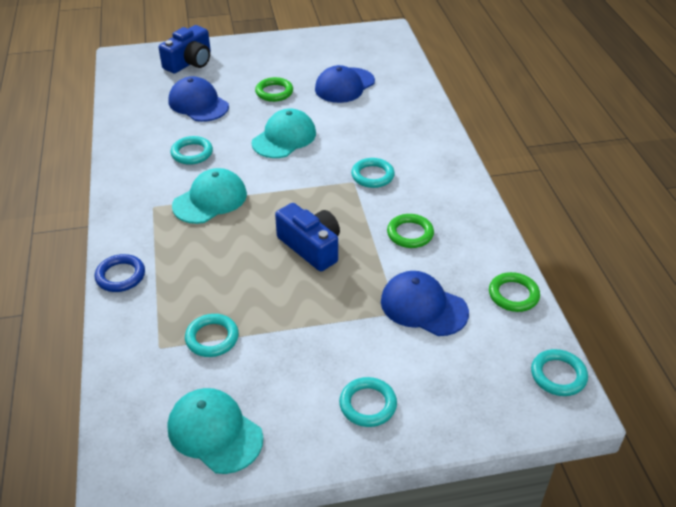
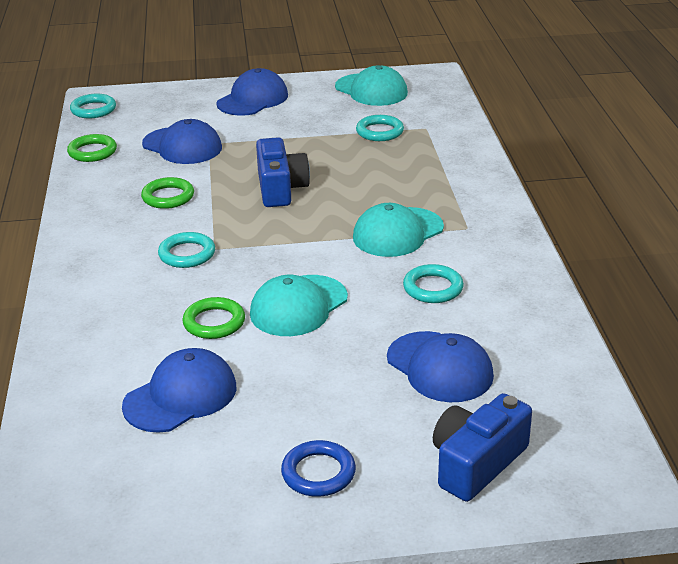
camera: 175 degrees left, 10 degrees down
(120, 276) = (480, 171): blue ring -> blue ring (318, 473)
(274, 92) = (308, 386): green ring -> green ring (214, 322)
(311, 247) = (280, 188): blue camera -> blue camera turned 150 degrees counterclockwise
(368, 404) = (253, 99): turquoise ring -> blue cap

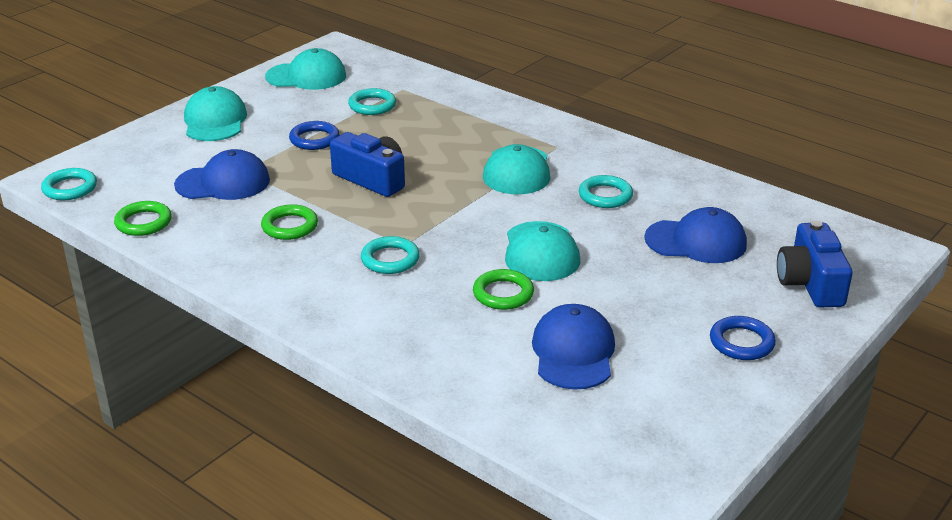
camera: 45 degrees left, 0 degrees up
(253, 99) = (215, 121): blue cap -> turquoise cap
(293, 140) = (314, 139): none -> blue ring

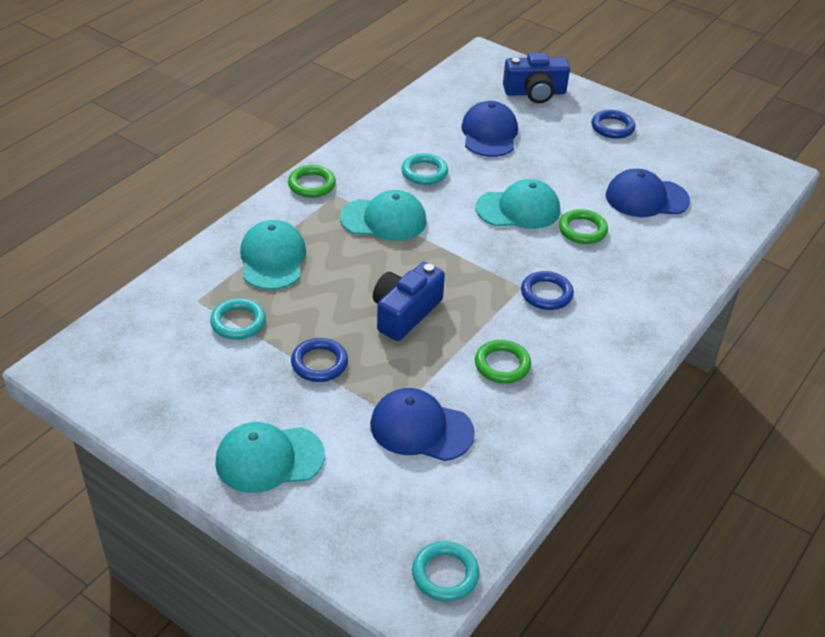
camera: 95 degrees left, 10 degrees up
(143, 222) = (512, 484): green ring -> green ring (312, 185)
(223, 183) = (421, 428): blue cap -> blue cap turned 60 degrees counterclockwise
(306, 76) = (150, 385): turquoise cap -> turquoise cap (273, 259)
(390, 259) = (546, 294): turquoise ring -> blue ring

